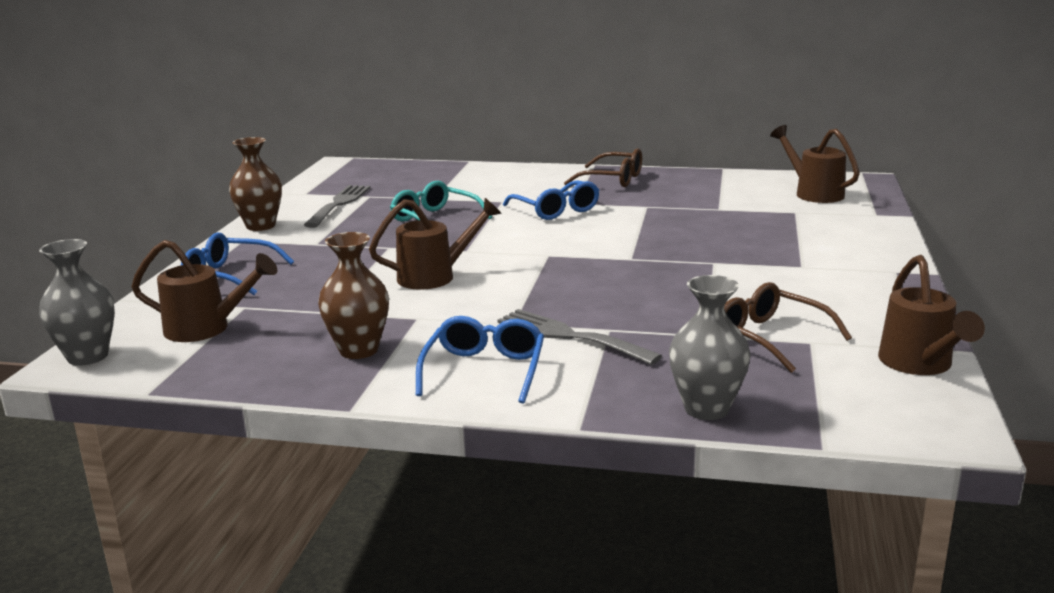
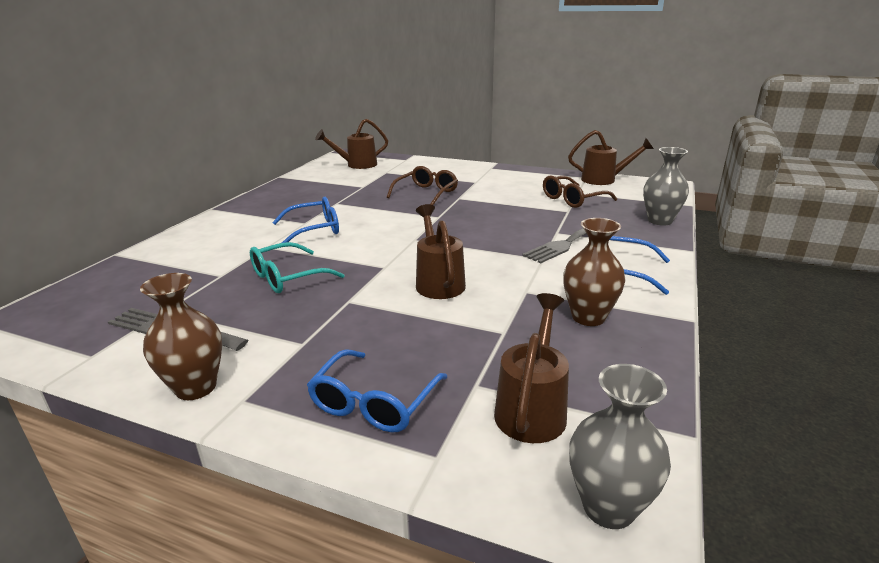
camera: 80 degrees left, 5 degrees up
(613, 180) = (261, 206): brown glasses -> brown glasses (426, 193)

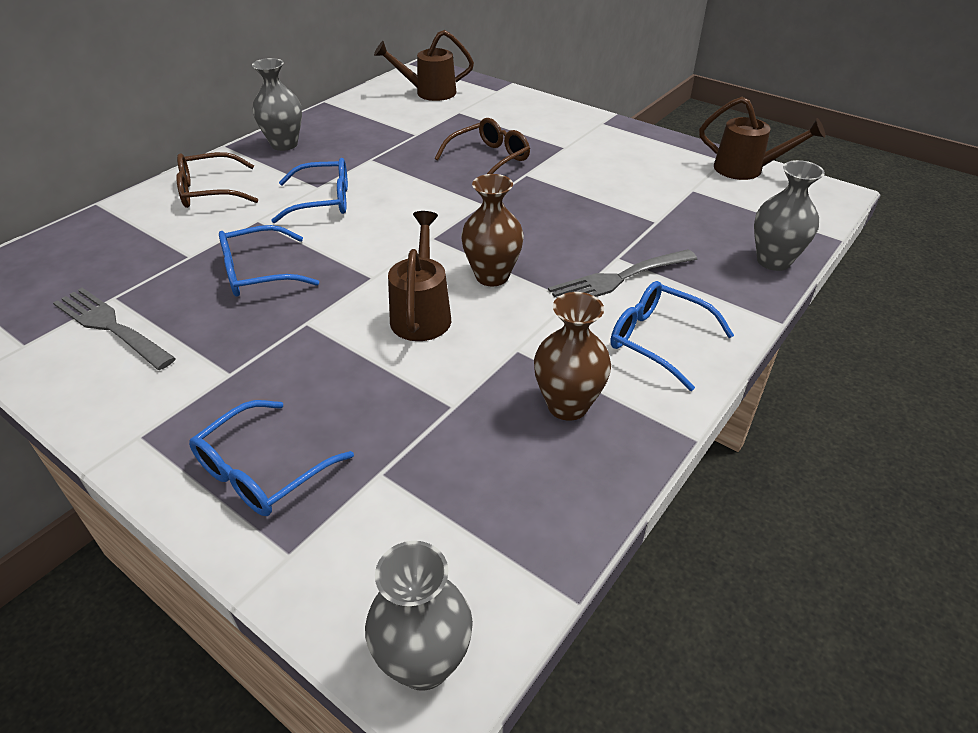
camera: 15 degrees right, 15 degrees up
(196, 387) = (102, 409): brown vase -> brown vase (492, 276)
(262, 202) = (284, 144): none -> grey vase
(287, 277) = (258, 273): turquoise glasses -> blue glasses
(532, 408) = (421, 519): brown watering can -> none
(572, 199) = (677, 201): brown glasses -> brown glasses (210, 191)

